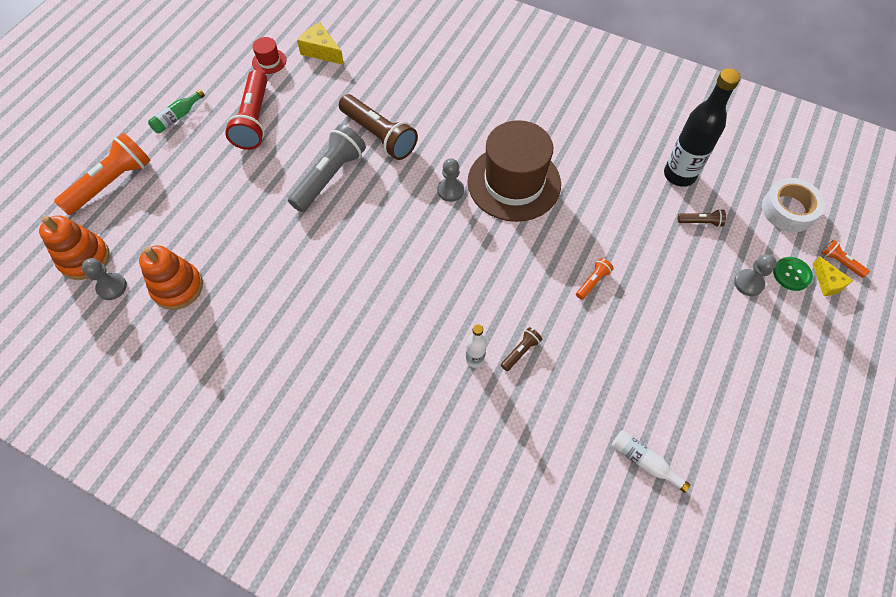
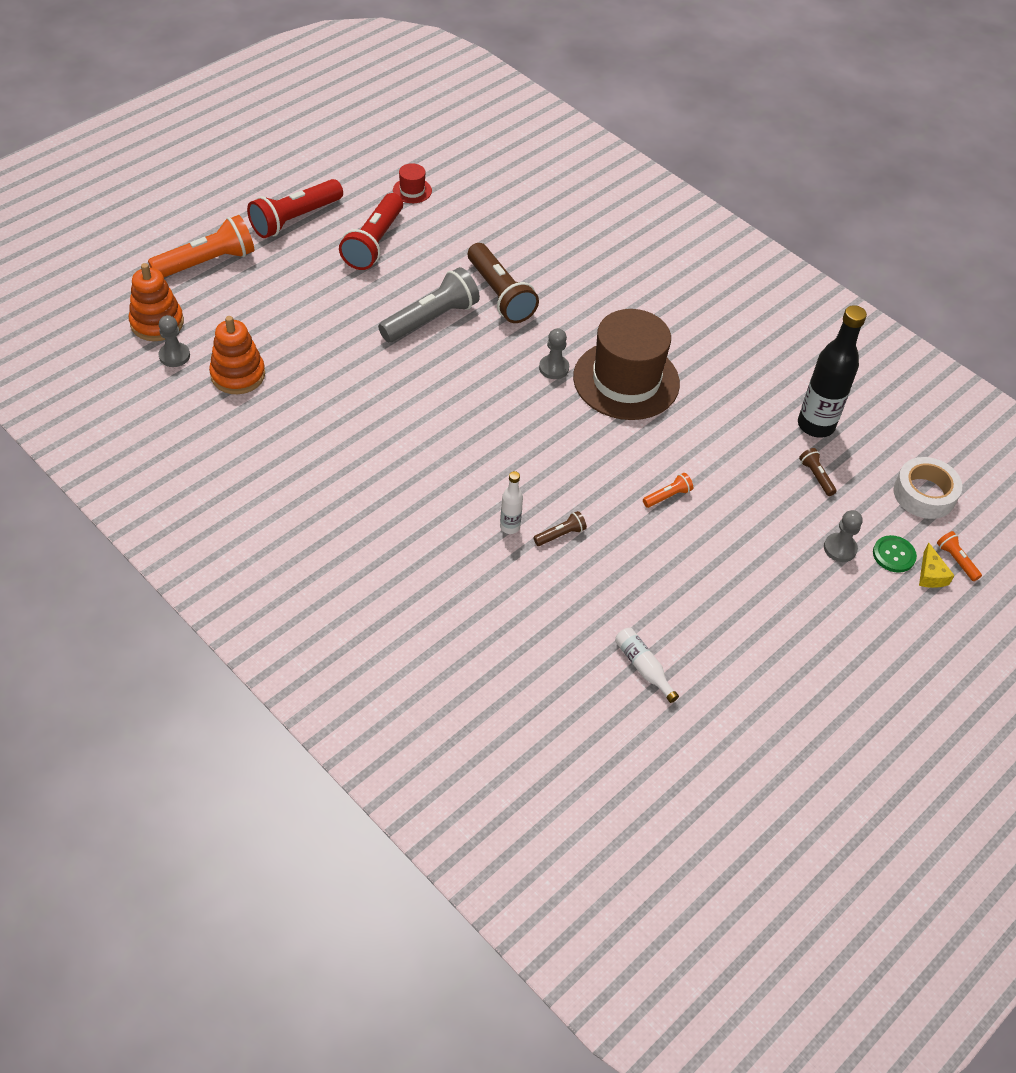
camera: 15 degrees right, 10 degrees down
(177, 117) = (295, 219): green bottle -> red flashlight
(321, 51) = (472, 195): yellow cheese -> none
(700, 222) = (816, 476): brown flashlight -> brown flashlight turned 135 degrees counterclockwise

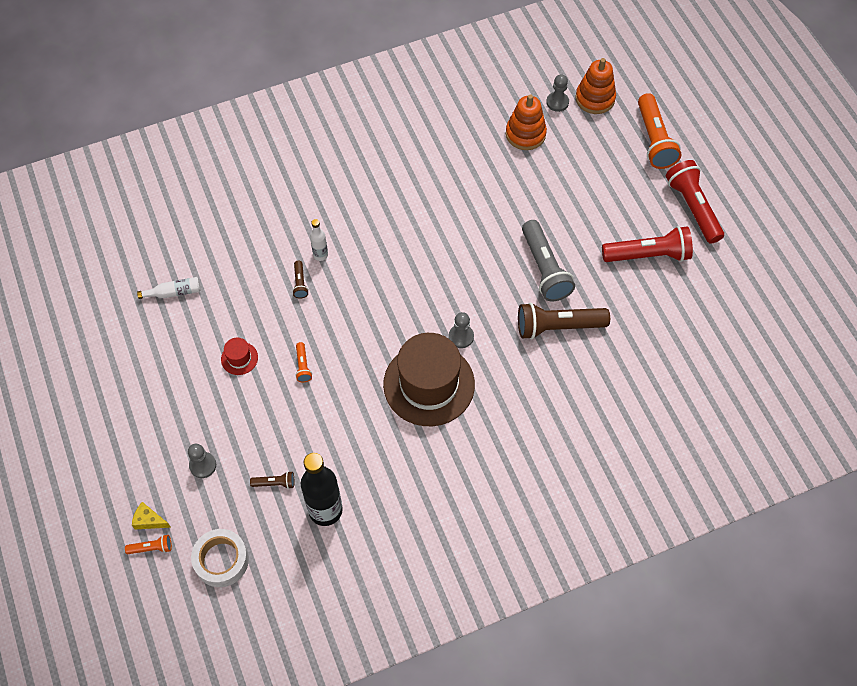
camera: 115 degrees right, 10 degrees up
(374, 243) = (648, 255): red flashlight -> red flashlight turned 135 degrees clockwise
(412, 190) = (711, 302): red hat -> red hat (239, 358)
(894, 555) = (179, 502): green button -> none

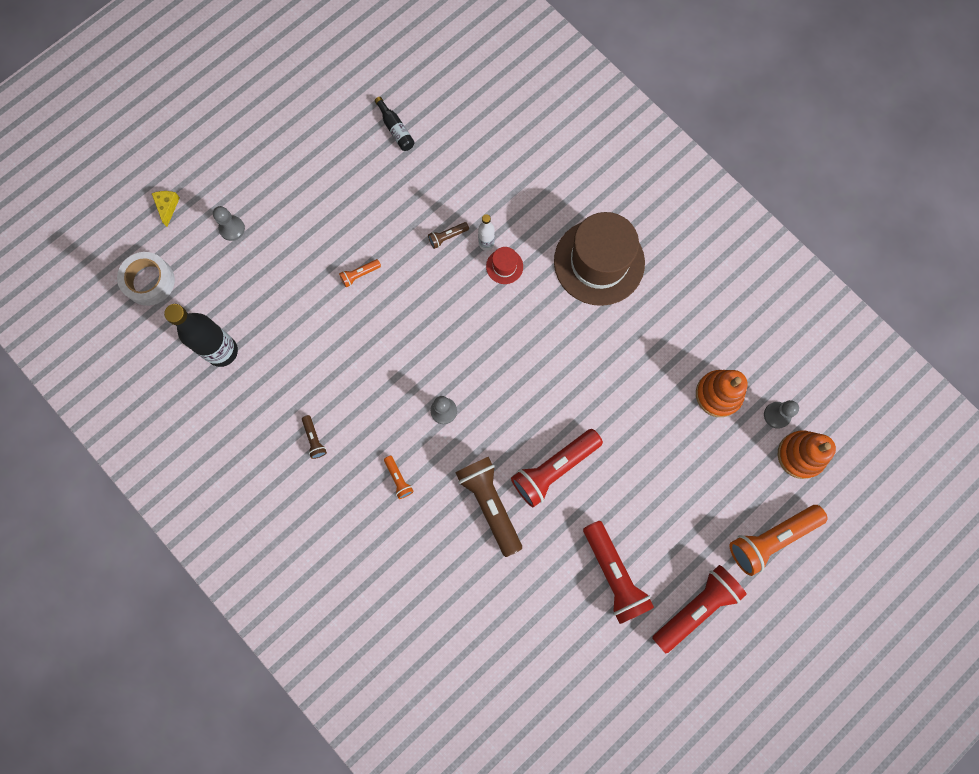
camera: 70 degrees right, 15 degrees up
(151, 548) = (143, 219): orange flashlight -> orange flashlight (398, 479)
(174, 292) = (396, 129): white bottle -> black bottle
(239, 358) = (348, 215): red hat -> red hat (504, 266)
(275, 483) = (234, 297): brown flashlight -> brown flashlight (314, 439)
(429, 384) = (380, 398): brown hat -> brown hat (599, 262)
(544, 269) = (554, 469): grey flashlight -> red flashlight

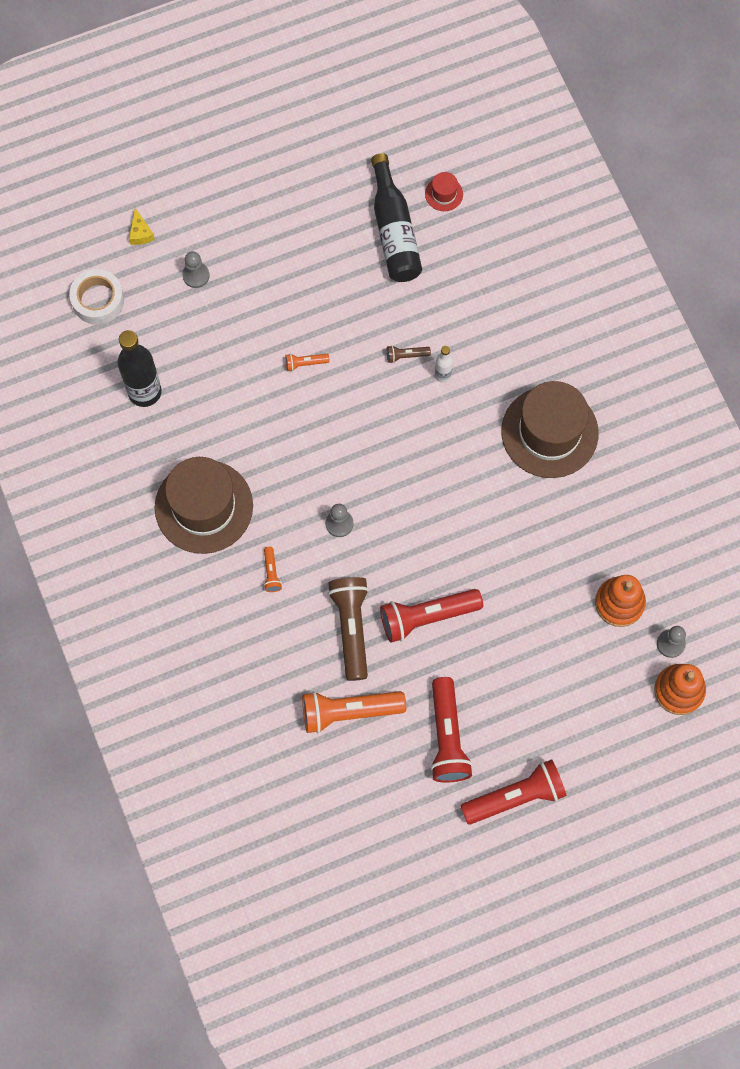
camera: 20 degrees right, 5 degrees down
(167, 207) = (140, 233): yellow cheese -> yellow cheese turned 150 degrees clockwise
(314, 439) = (204, 506): brown flashlight -> brown hat
(396, 129) = (394, 231): black bottle -> black bottle, size x2.04
(504, 266) = (452, 404): red hat -> red hat (444, 194)
(771, 538) = (617, 759): orange flashlight -> orange flashlight (349, 712)

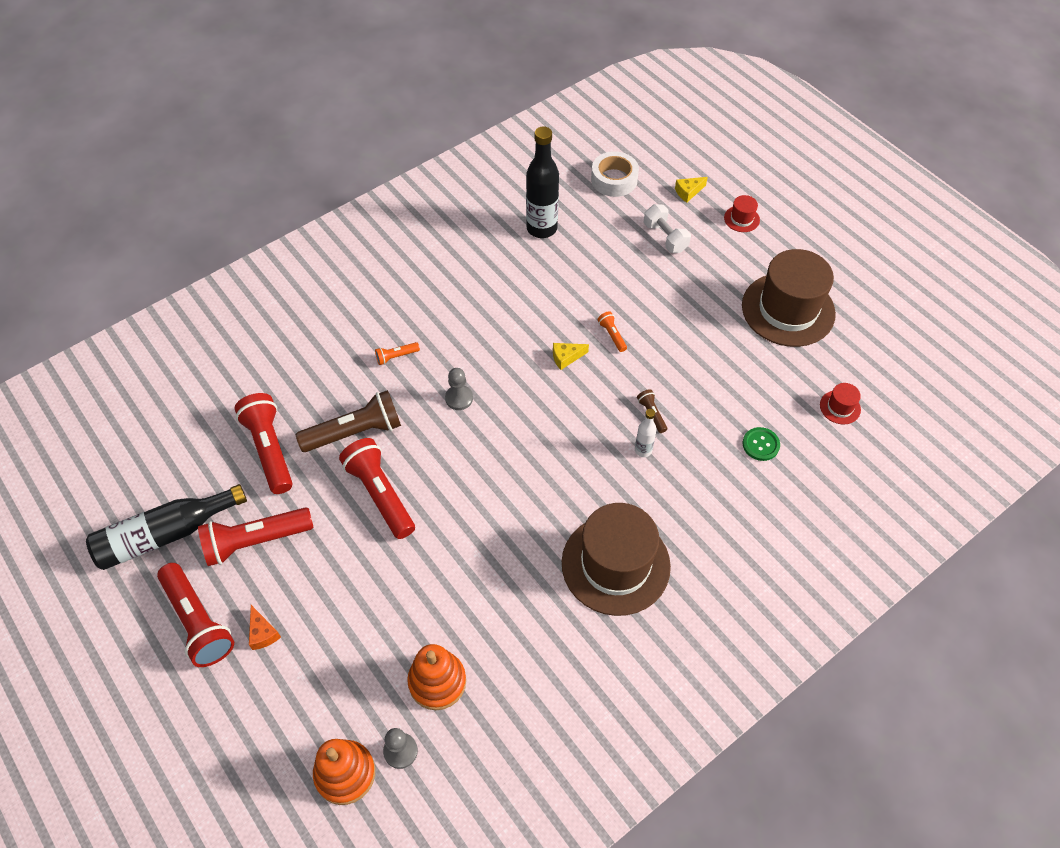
camera: 75 degrees right, 15 degrees down
(194, 195) = (741, 219): none -> red hat
(196, 275) = (665, 237): grey pawn -> white dumbbell
(204, 506) = (447, 293): brown hat -> brown hat (788, 309)
(319, 413) = (566, 357): none -> yellow cheese
(349, 712) = (269, 449): orange flashlight -> red flashlight
(394, 231) = (779, 374): black bottle -> black bottle (165, 534)
(464, 274) = (760, 444): none -> green button
(540, 741) = (263, 633): none -> orange cheese

